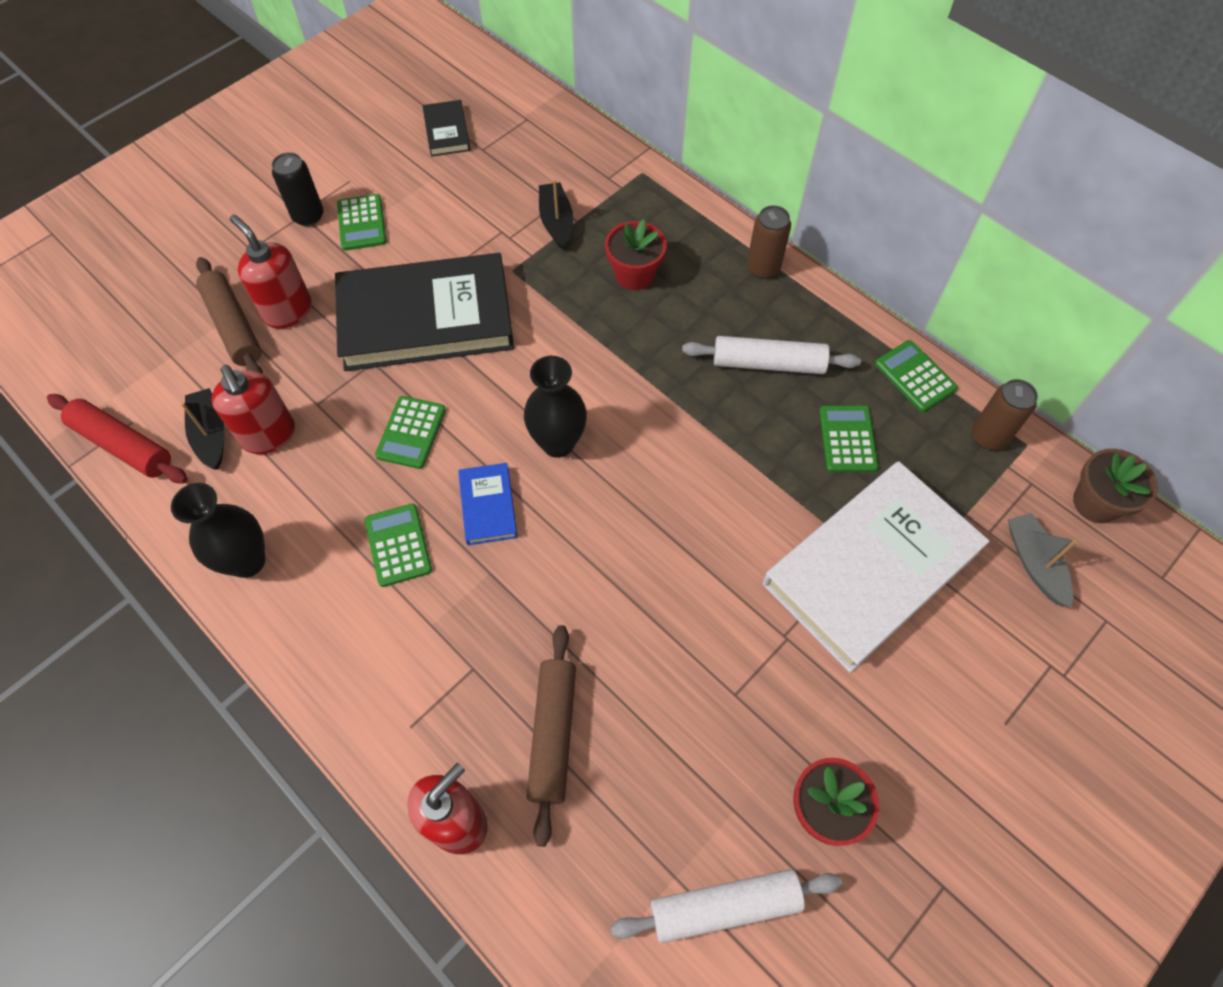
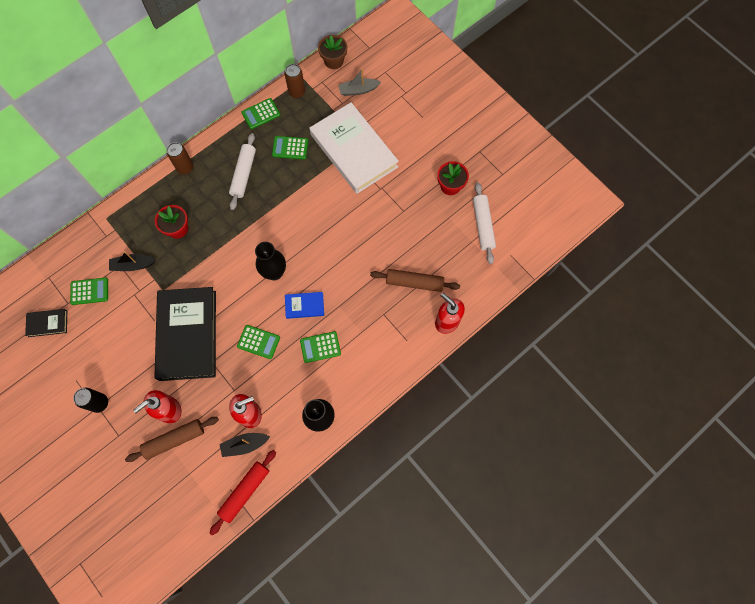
camera: 85 degrees left, 10 degrees up
(361, 223) = (111, 371): green calculator -> green calculator (89, 291)

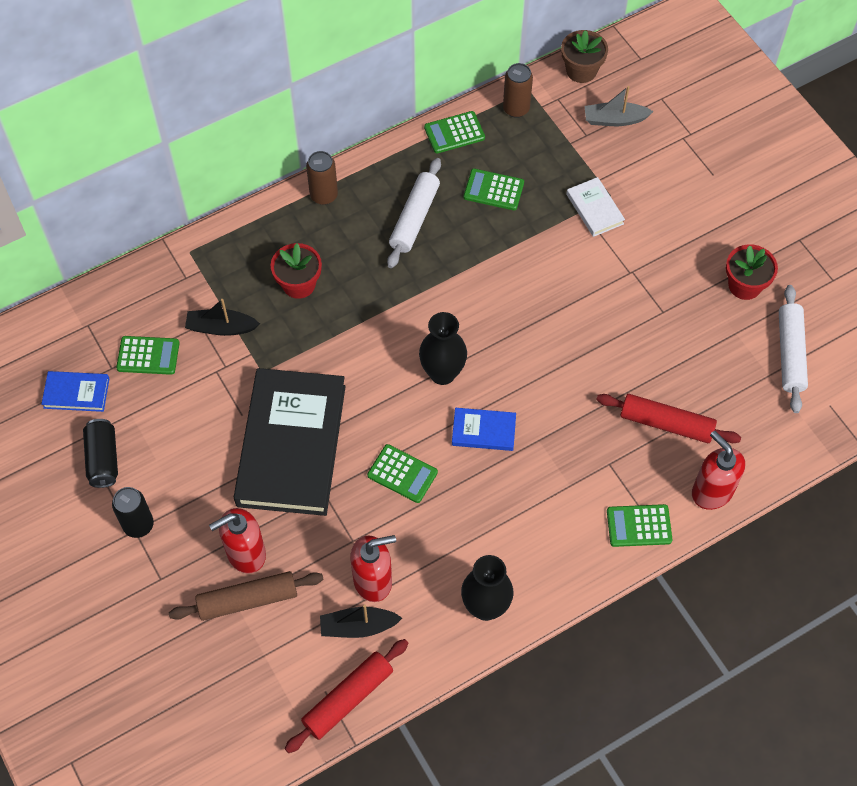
camera: 10 degrees right, 10 degrees down
(48, 323) = (76, 393): black book -> blue book
(71, 364) = (103, 459): none -> black can
(320, 347) = (500, 498): green calculator -> green calculator (639, 526)
(353, 151) = (594, 209): white book -> white book, size x0.43
(414, 282) = (666, 423): brown rolling pin -> red rolling pin

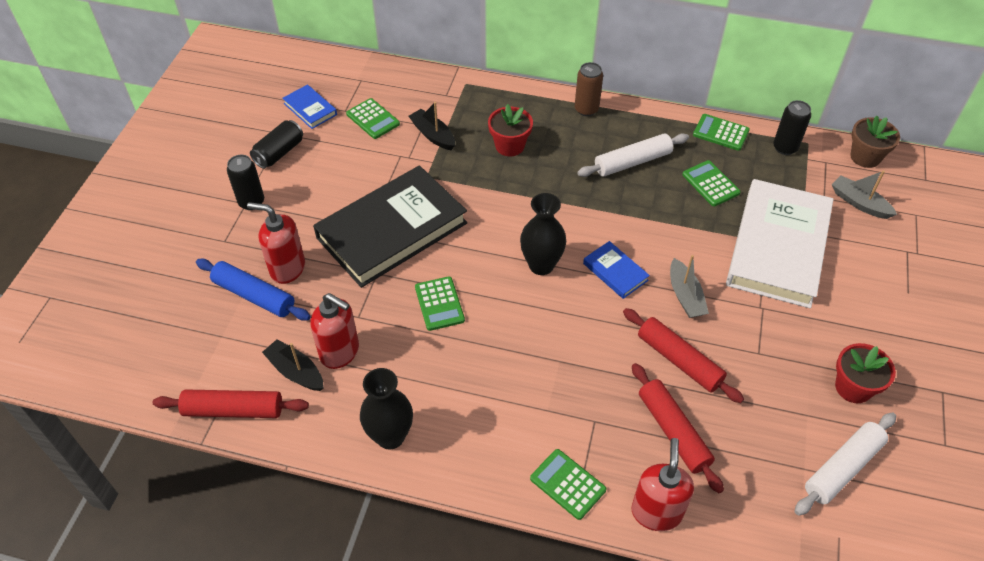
camera: 45 degrees right, 10 degrees down
(248, 600) = (254, 295): brown rolling pin -> blue rolling pin
(483, 431) = (526, 323): blue book -> blue book (615, 272)
(516, 109) = (785, 148): brown can -> black can
(571, 308) = (685, 296): none -> grey boat
(594, 209) = (777, 247): white book -> white book, size x2.33
(618, 365) = (679, 360): none -> red rolling pin

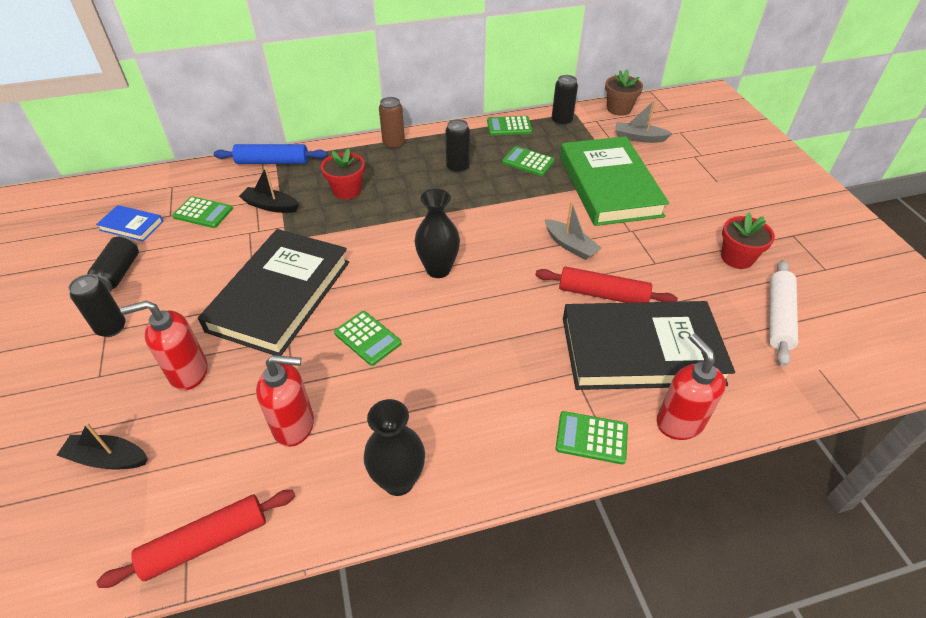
camera: 30 degrees left, 5 degrees down
(254, 295) = (165, 414): blue rolling pin -> blue rolling pin (272, 162)
(296, 371) = (257, 467): black boat -> black boat (108, 458)
(615, 272) = (503, 250): blue book -> none
(632, 162) = (457, 167): white rolling pin -> black can
(673, 431) = (641, 350): red rolling pin -> black book
(777, 247) = (609, 186): white book -> green book

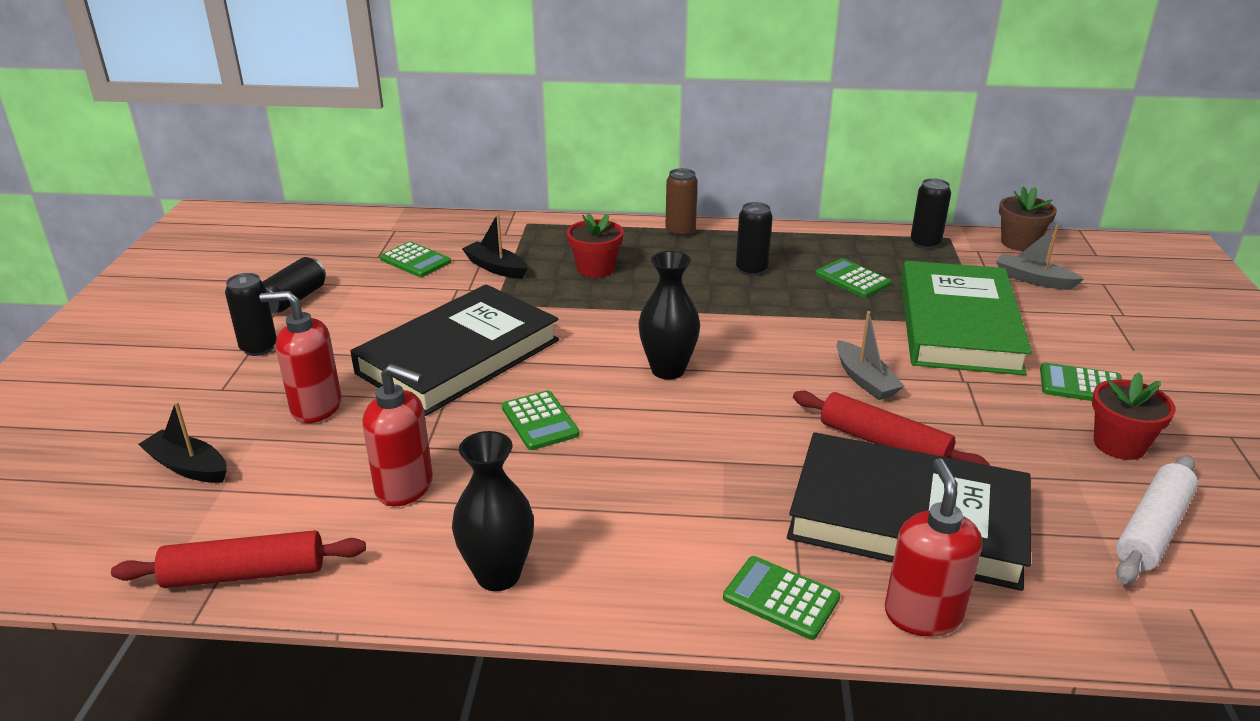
camera: 20 degrees right, 15 degrees down
(132, 225) = (332, 258): blue book -> none
(272, 162) = (521, 226): blue rolling pin -> none
(509, 126) = (846, 238): green calculator -> green calculator (1081, 385)

